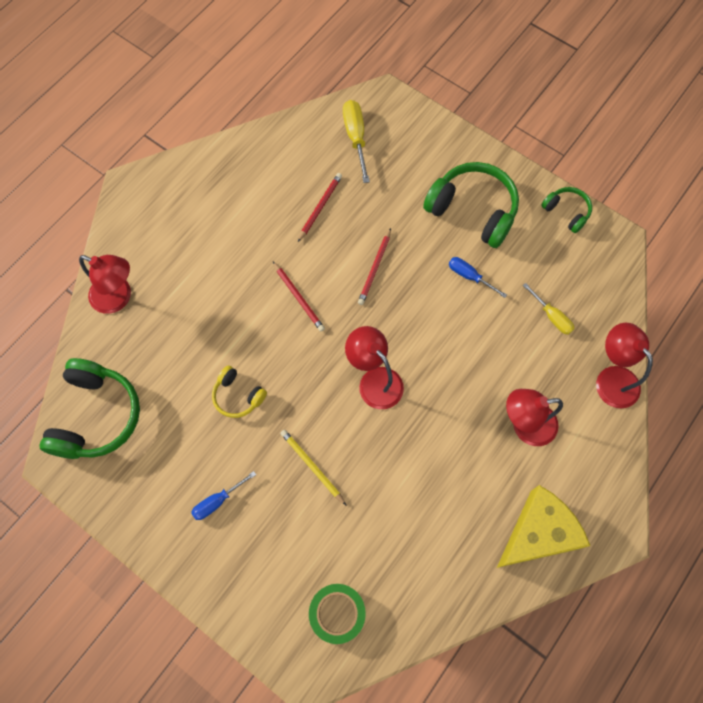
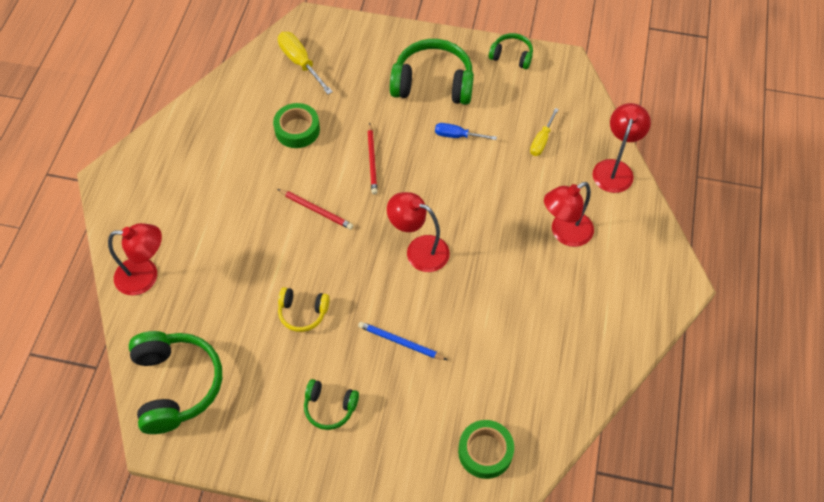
camera: 25 degrees left, 10 degrees down
(218, 501) = (330, 407): blue screwdriver -> green headphones
(312, 466) = (400, 342): yellow pencil -> blue pencil
(320, 207) = (297, 130): red pencil -> green tape
(538, 533) = (619, 312): yellow cheese -> none
(551, 316) = (541, 140): yellow screwdriver -> yellow screwdriver turned 90 degrees clockwise
(611, 378) = (615, 169): red lamp -> red lamp turned 75 degrees clockwise

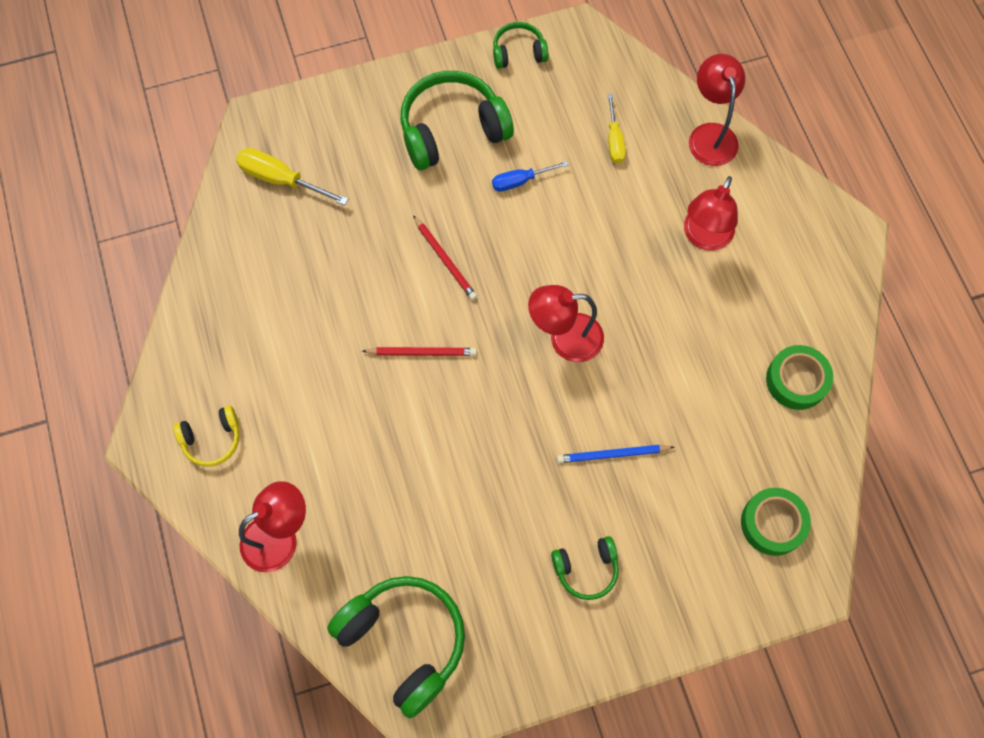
camera: 30 degrees left, 10 degrees up
(297, 130) = (334, 266): green tape -> green tape (796, 380)
(302, 313) = (487, 480): yellow headphones -> yellow headphones (212, 439)

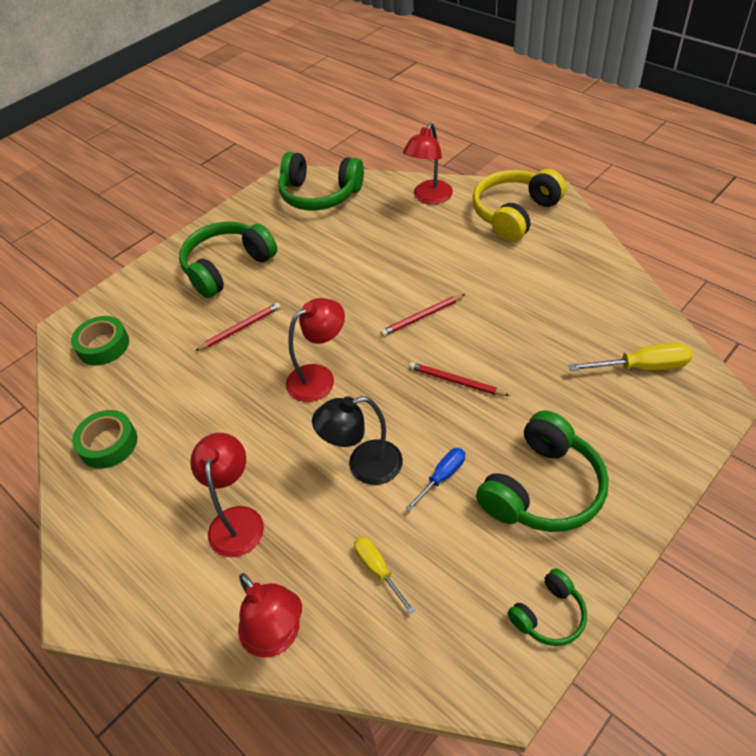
camera: 155 degrees right, 20 degrees down
(212, 439) = (514, 214): yellow headphones -> yellow headphones, size x1.90
(576, 226) = (364, 466): none -> black lamp
(586, 569) = (227, 267): green headphones -> green headphones, size x1.90
(612, 454) = (240, 328): blue pencil -> red pencil

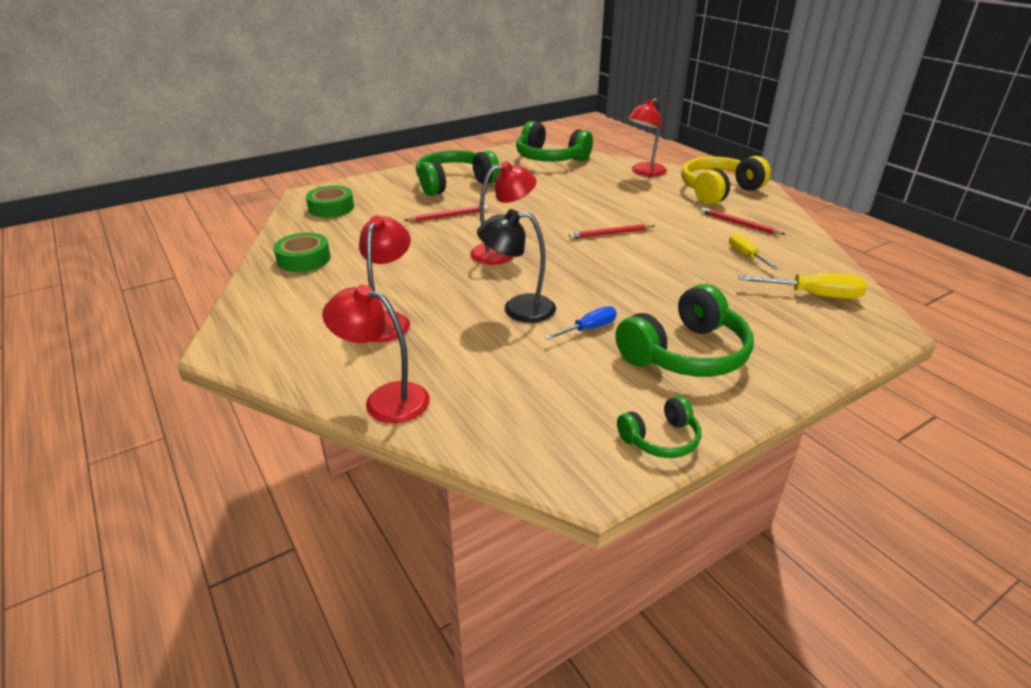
camera: 10 degrees right, 15 degrees down
(277, 637) = (385, 399): red lamp -> red lamp turned 135 degrees clockwise
(378, 570) = (501, 375): yellow screwdriver -> yellow screwdriver (746, 255)
(456, 381) = (626, 274): red pencil -> red pencil (739, 224)

